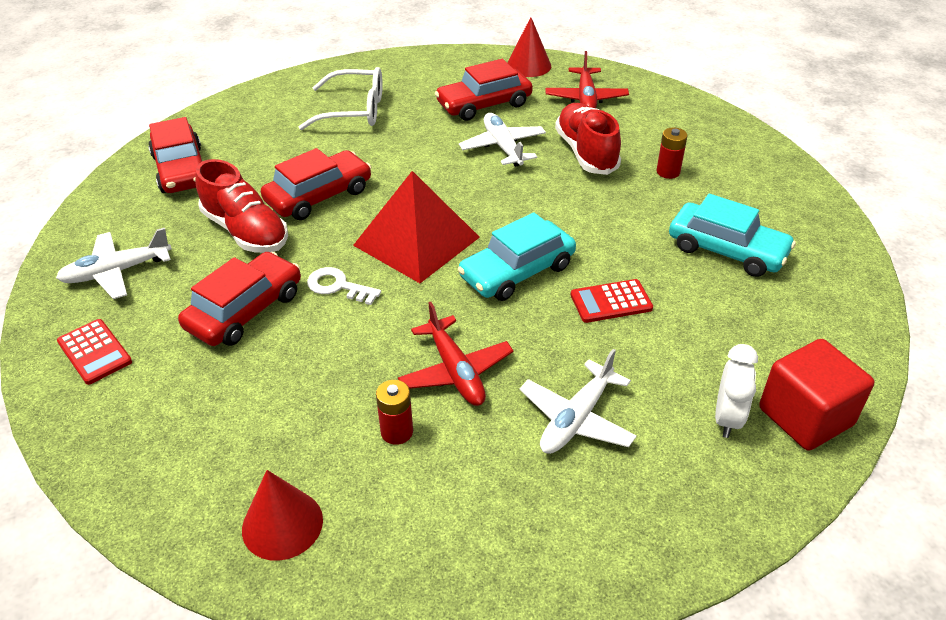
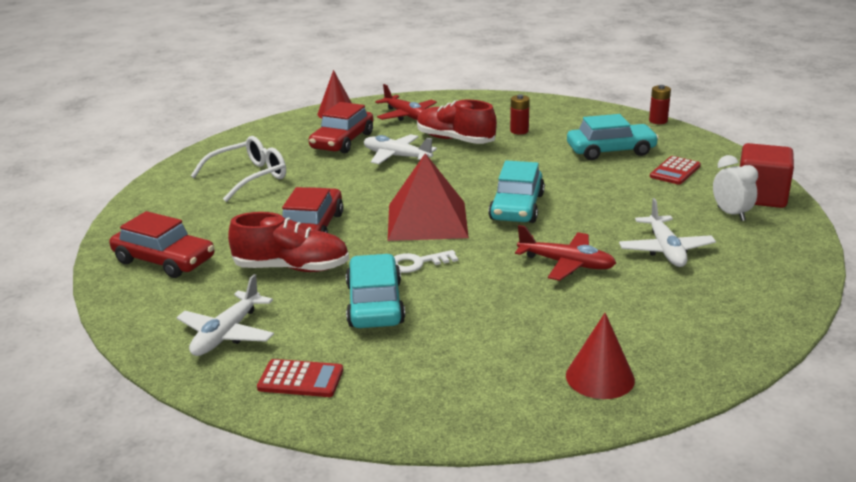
camera: 40 degrees left, 15 degrees down
(245, 310) = (375, 304): red car -> turquoise car
(397, 432) = (585, 305): red battery -> red battery (658, 121)
(611, 302) = (593, 196): red calculator -> red calculator (675, 171)

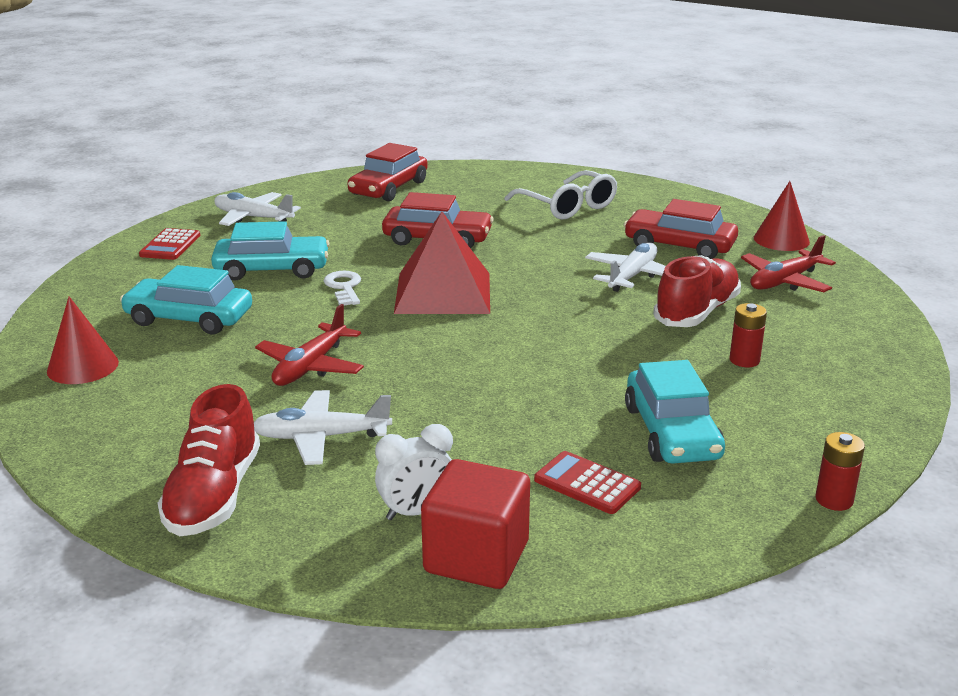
camera: 90 degrees right, 0 degrees up
(292, 268) = (356, 234): red shoe -> red shoe (214, 495)
(516, 207) = (470, 345): turquoise car -> turquoise car (189, 318)

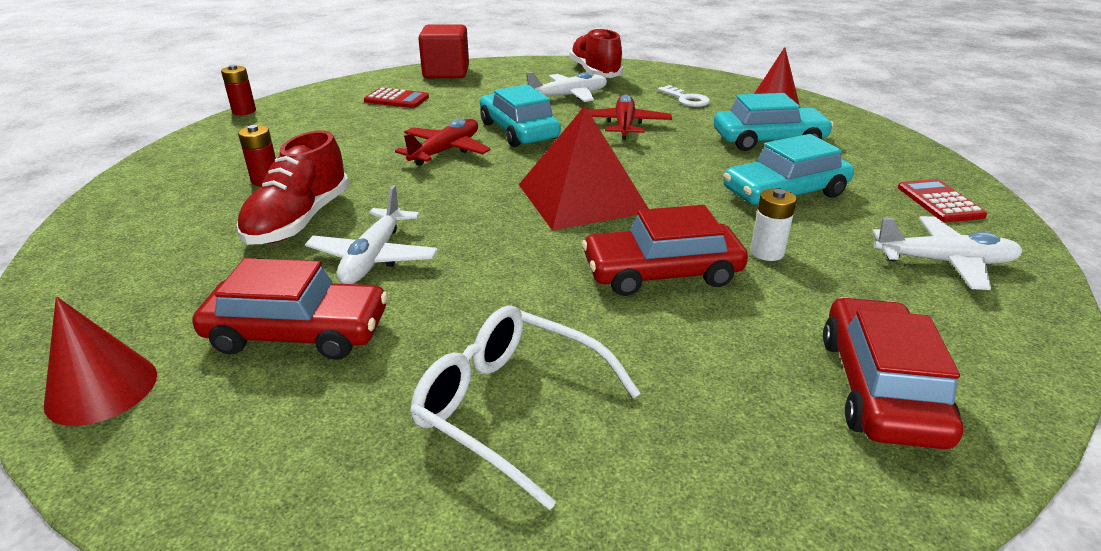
camera: 160 degrees right, 5 degrees up
(344, 287) = (685, 186): white key -> white key (686, 99)
(354, 238) = (766, 252): none -> white battery
(416, 512) = (486, 80): white clock -> none
(671, 432) = (341, 126): turquoise car -> turquoise car (519, 131)
(784, 281) = (161, 286): red plane -> red plane (446, 151)

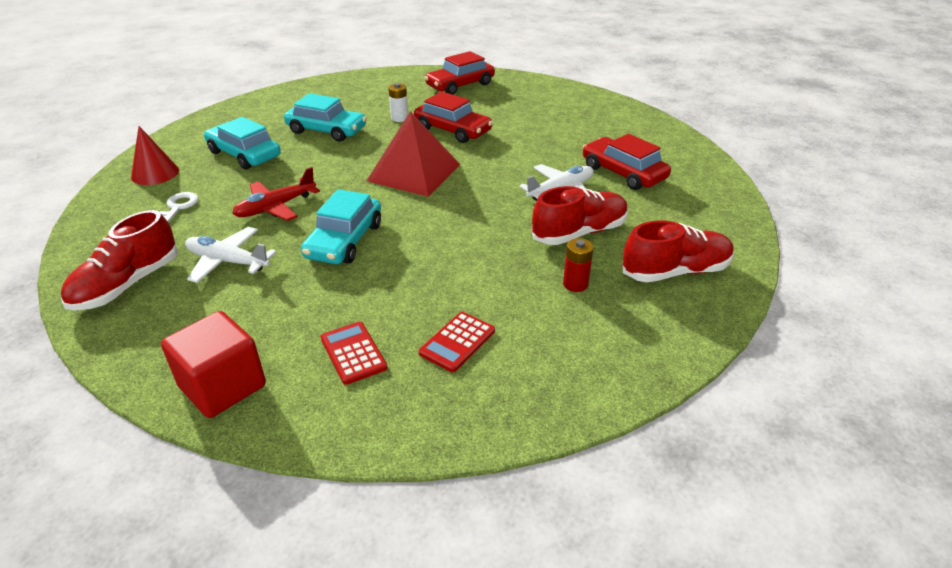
camera: 135 degrees left, 5 degrees up
(102, 389) = (713, 185): red cone -> none
(152, 229) = (675, 272): none -> red shoe
(244, 111) = (521, 433): red battery -> none
(446, 151) = (423, 247): red plane -> none
(510, 407) = (570, 123): white glasses -> none
(939, 202) = (287, 101): red calculator -> red calculator (457, 342)
(944, 262) = (354, 91): white plane -> none

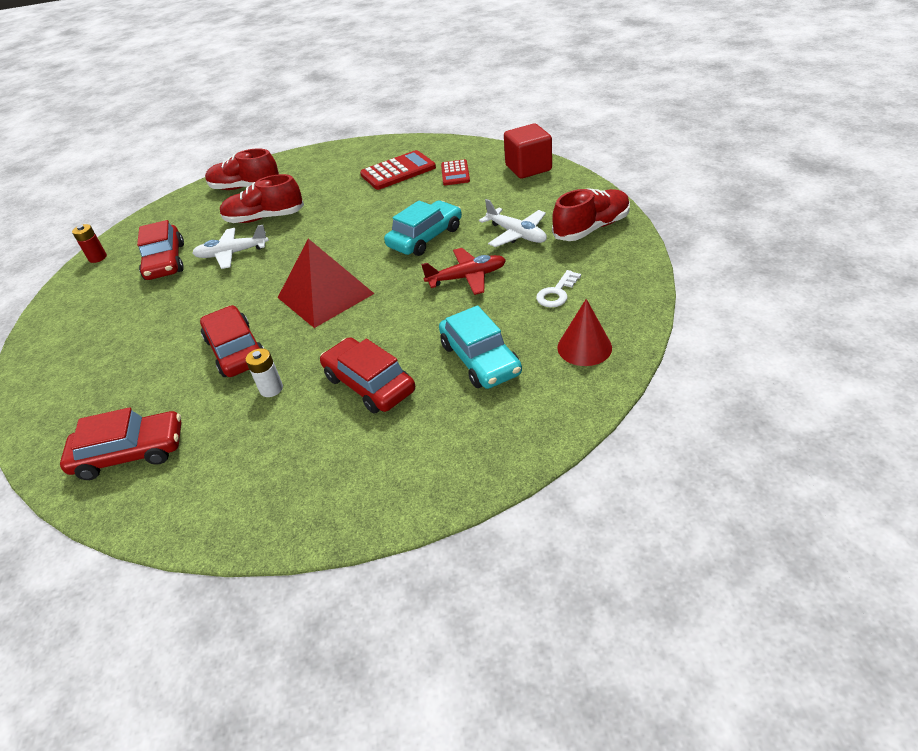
camera: 150 degrees left, 5 degrees up
(327, 130) = (369, 384): turquoise car -> red car
(457, 342) = (398, 171): red calculator -> red calculator, size x1.59
(575, 284) = (307, 189): red battery -> red battery (97, 258)

